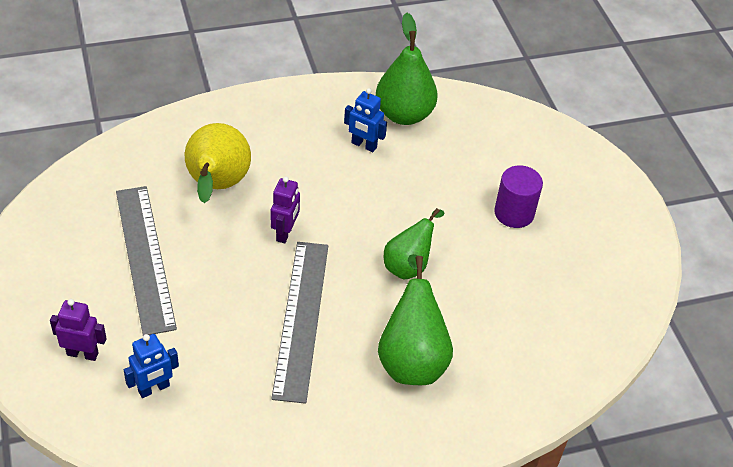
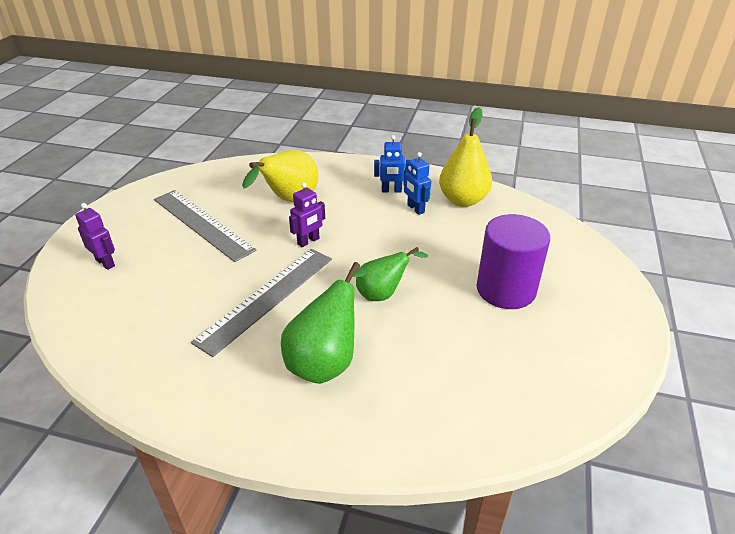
camera: 35 degrees right, 10 degrees down
(144, 258) = (202, 224): grey ruler -> grey ruler turned 60 degrees counterclockwise
(154, 388) = (123, 301): blue robot -> blue robot (391, 190)
(404, 114) = (463, 200): green pear -> yellow pear
(514, 213) = (506, 289): purple cylinder -> purple cylinder, size x1.54

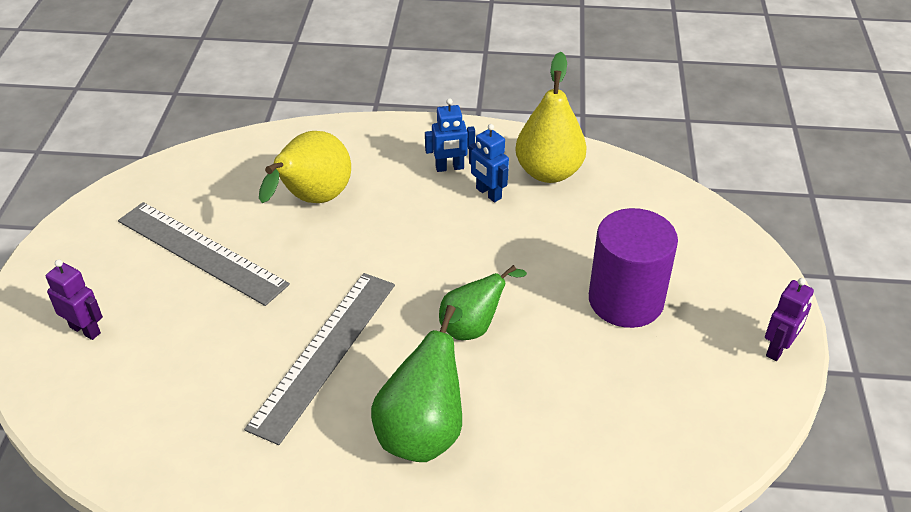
camera: 10 degrees left, 5 degrees up
(308, 241) = (356, 261): purple robot -> purple robot (778, 349)

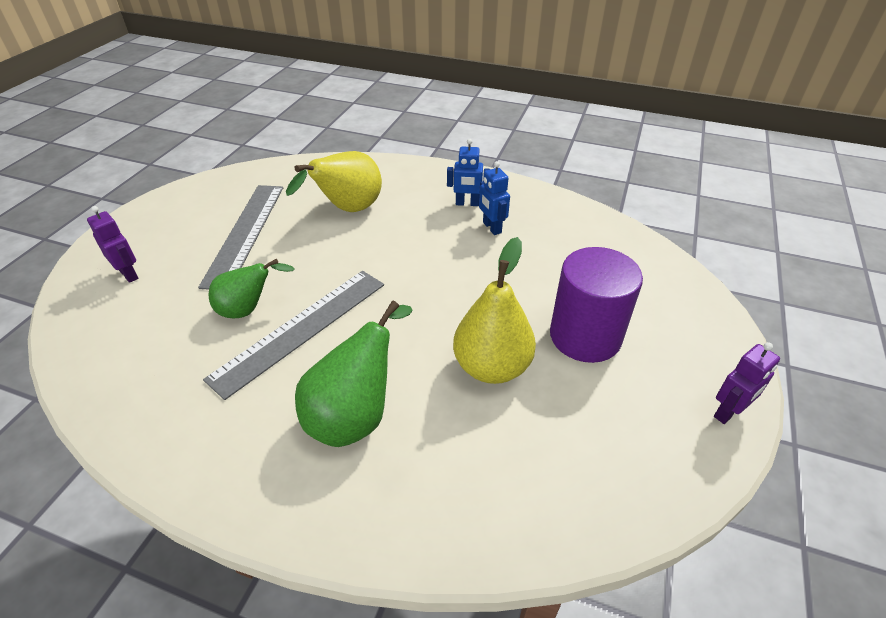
camera: 15 degrees right, 0 degrees up
(201, 252) = (245, 233): grey ruler -> grey ruler turned 45 degrees clockwise
(473, 327) = (437, 332): green pear -> green pear (248, 310)
(548, 172) = (549, 219): yellow pear -> yellow pear (492, 367)

